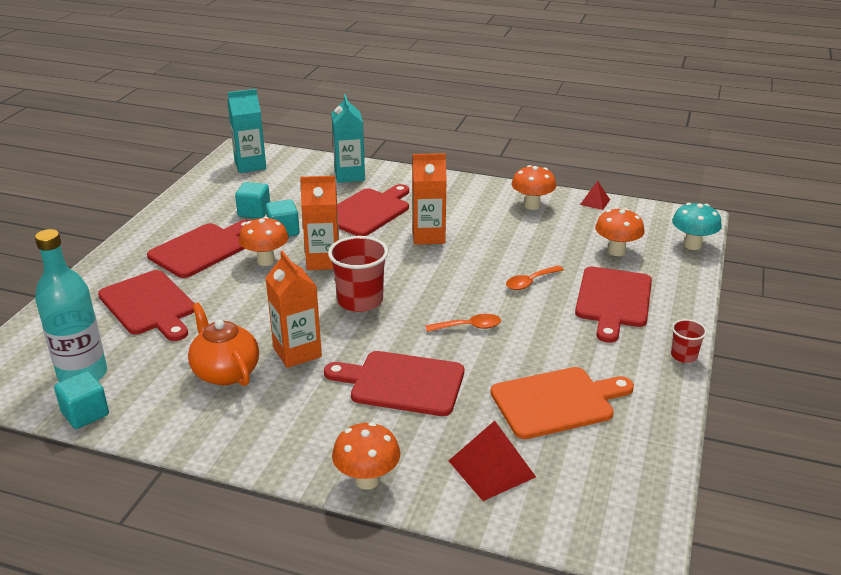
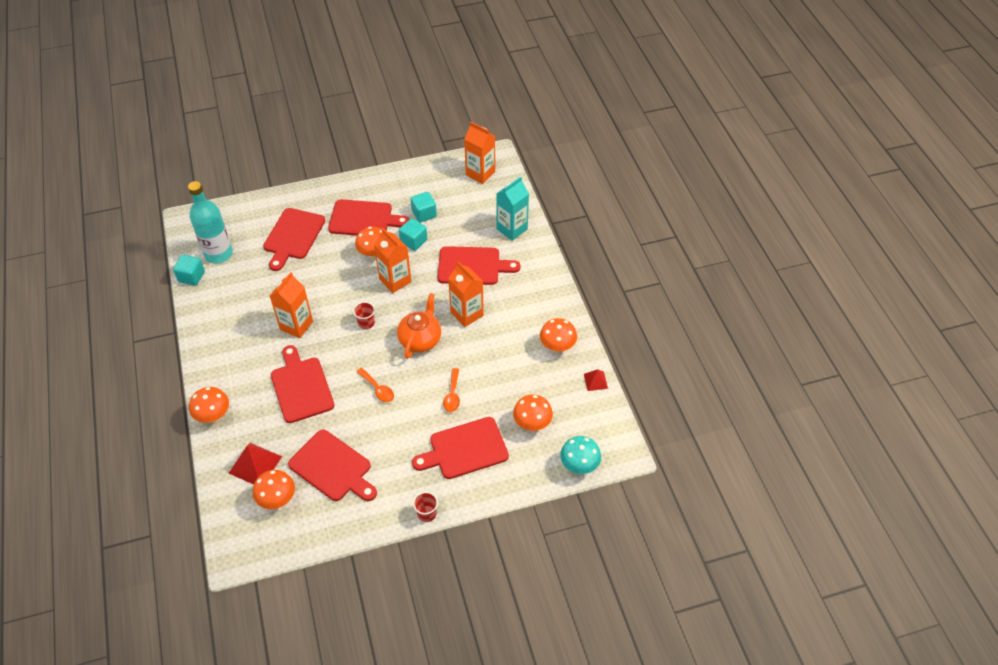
camera: 55 degrees right, 20 degrees up
(225, 372) = (259, 307): orange teapot -> orange teapot (420, 340)
(250, 165) = (480, 173): turquoise carton -> orange carton
(360, 301) = (366, 323): red cup -> red cup, size x0.53
(530, 282) = (452, 395): orange spoon -> orange spoon turned 105 degrees counterclockwise
(557, 402) = (333, 467): orange cutting board -> red cutting board
(570, 468) = (277, 500): none -> orange mushroom

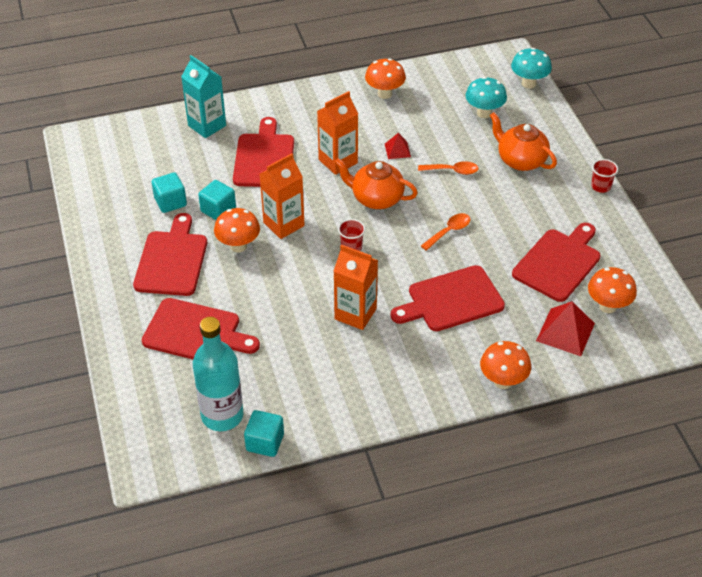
camera: 90 degrees left, 5 degrees down
(465, 449) = (520, 160): red cutting board -> orange teapot
(480, 173) = (105, 152): orange carton -> none
(532, 424) = (484, 113): orange mushroom -> turquoise mushroom
(595, 381) = (427, 69): red pyramid -> red pyramid (397, 150)

